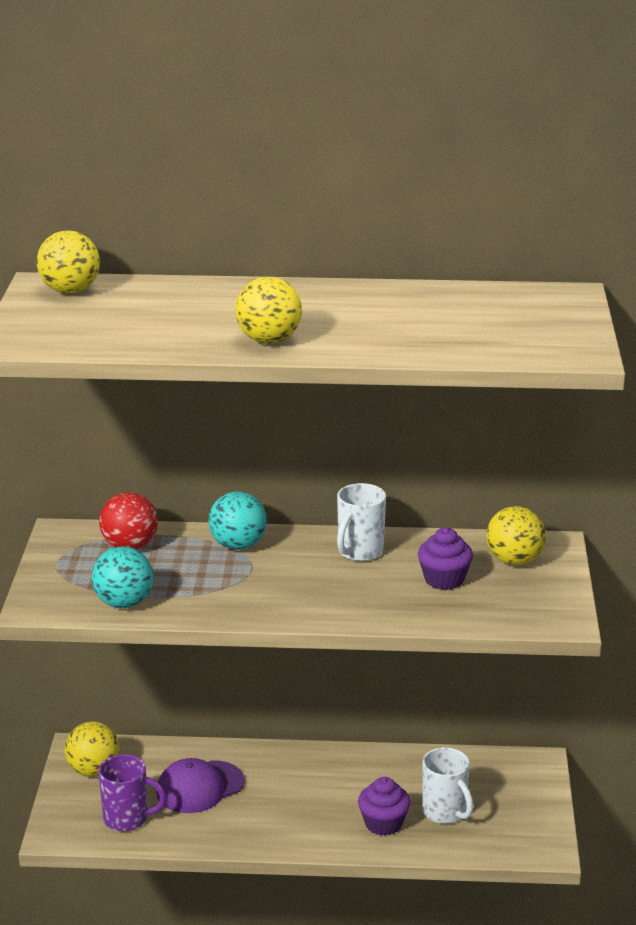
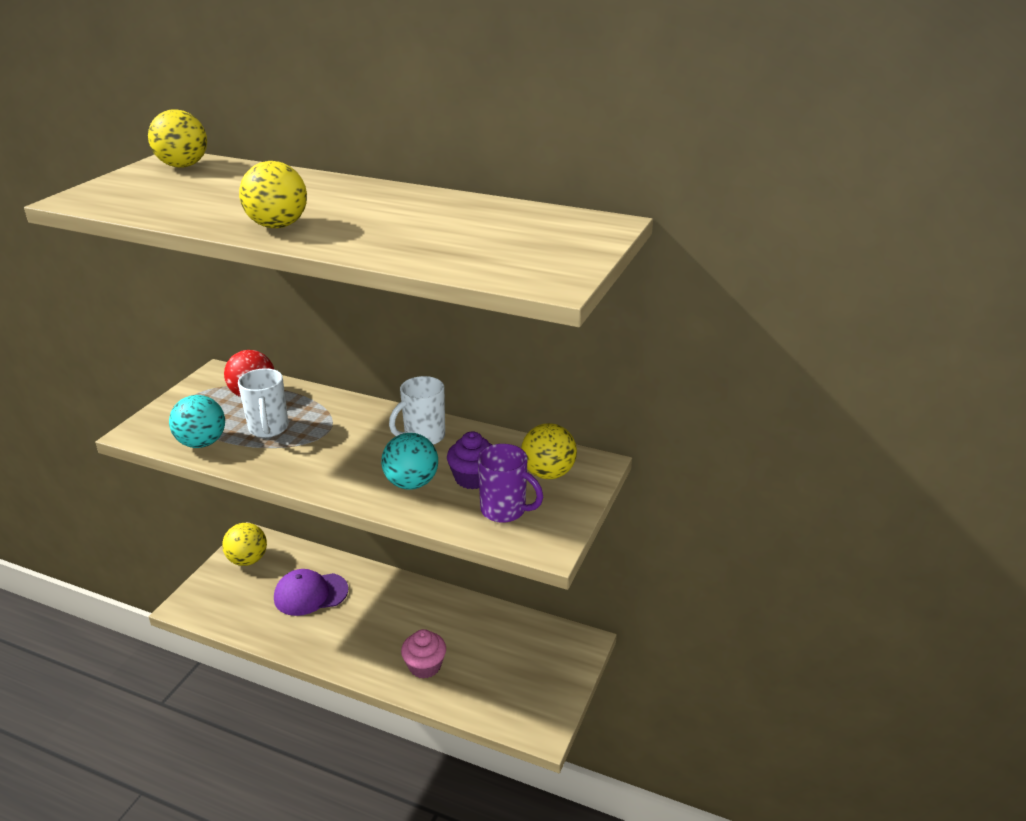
camera: 20 degrees right, 5 degrees up
(127, 819) = (241, 607): purple mug -> purple mug (505, 510)
(238, 545) = (333, 411): turquoise ball -> turquoise ball (411, 483)
(383, 823) = (425, 666): purple cupcake -> pink cupcake
(445, 813) = (480, 670): white mug -> white mug (268, 429)

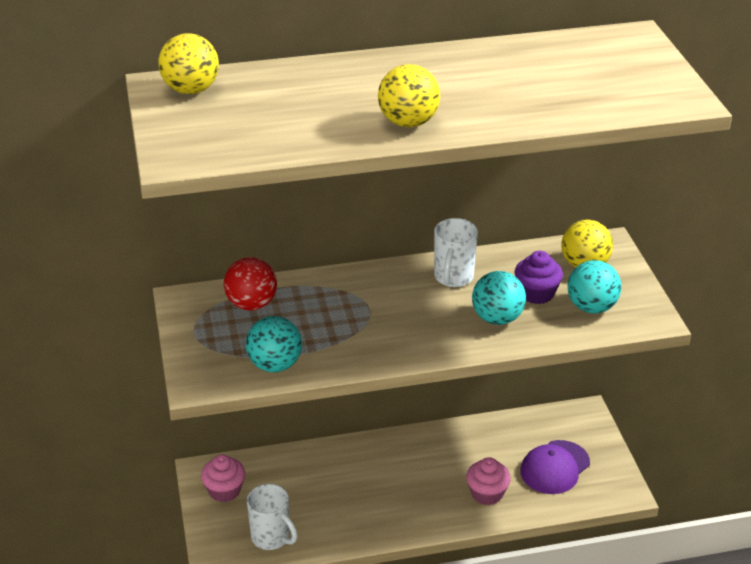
camera: 35 degrees left, 5 degrees up
(248, 560) = (224, 490): yellow ball -> pink cupcake
(268, 429) = (314, 327): white mug -> white mug (271, 538)
(310, 594) = (322, 489): purple cap -> purple cap (555, 467)
(505, 510) = (591, 307): purple mug -> turquoise ball

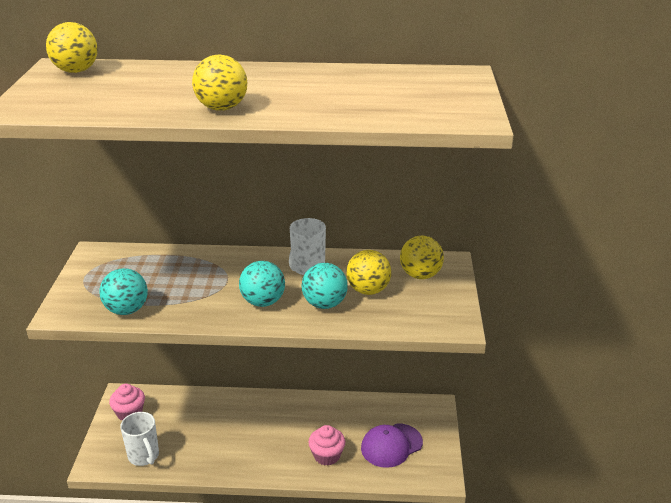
camera: 15 degrees right, 5 degrees down
(251, 304) = (140, 263): red ball -> none
(536, 293) = (368, 290): purple cupcake -> yellow ball
(591, 307) = (408, 308): turquoise ball -> turquoise ball (263, 302)

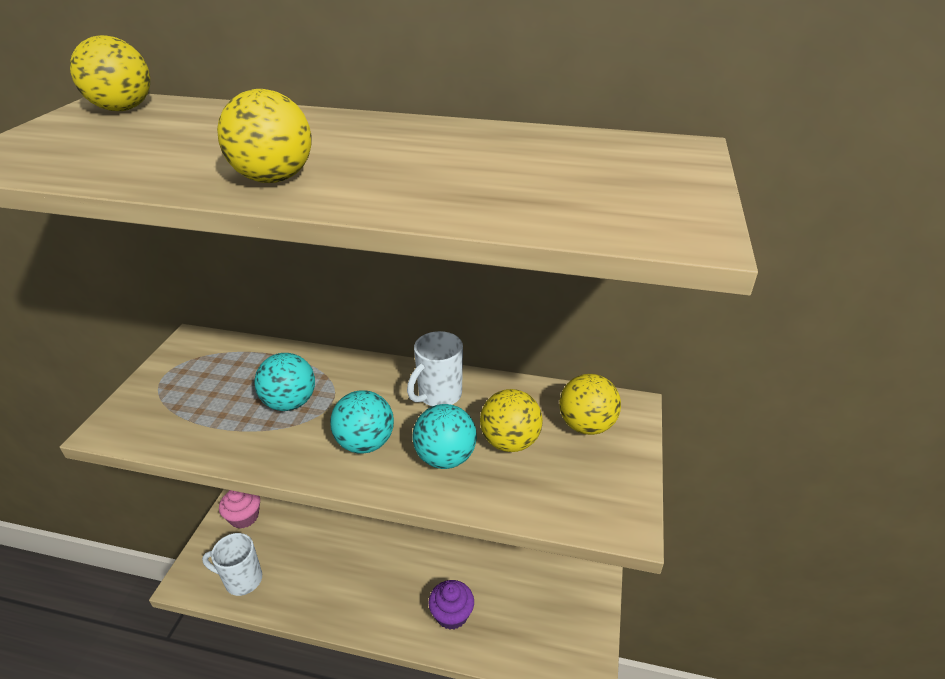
camera: 10 degrees right, 5 degrees up
(127, 310) = (190, 433): turquoise ball -> turquoise ball (290, 403)
(144, 456) = (242, 580): white mug -> white mug turned 120 degrees clockwise
(327, 455) = (451, 614): pink cupcake -> purple cupcake
(391, 445) = (533, 612): purple cap -> none

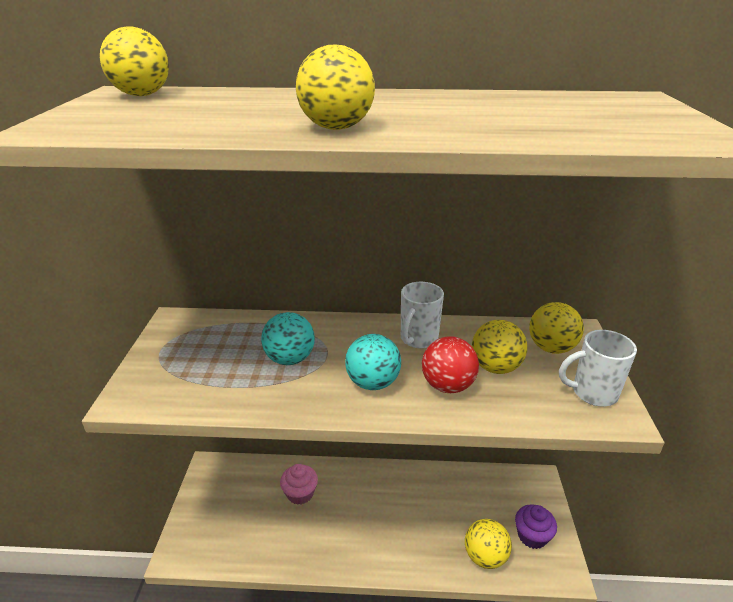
camera: 10 degrees left, 5 degrees down
(242, 580) = (231, 543): white mug -> white mug (592, 393)
(244, 517) = (216, 488): pink cupcake -> pink cupcake (300, 493)
(445, 457) = (447, 386): turquoise ball -> red ball
(451, 614) = (432, 543): purple cupcake -> purple cupcake (532, 536)
(504, 640) = (485, 556): none -> yellow ball

